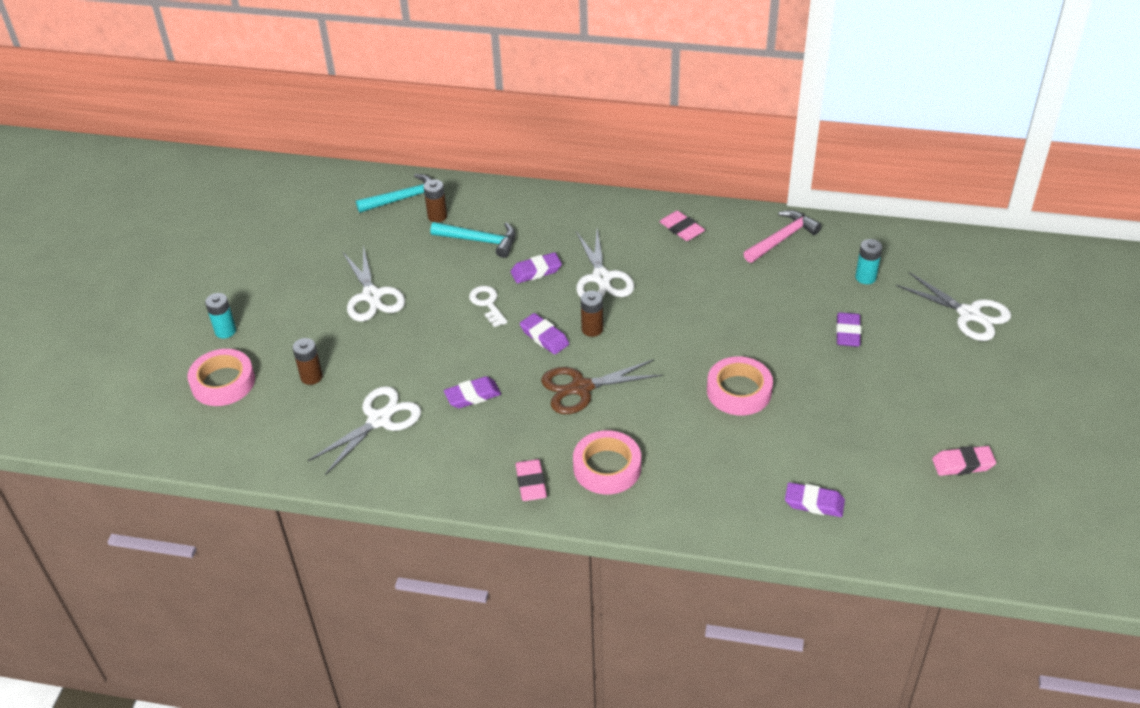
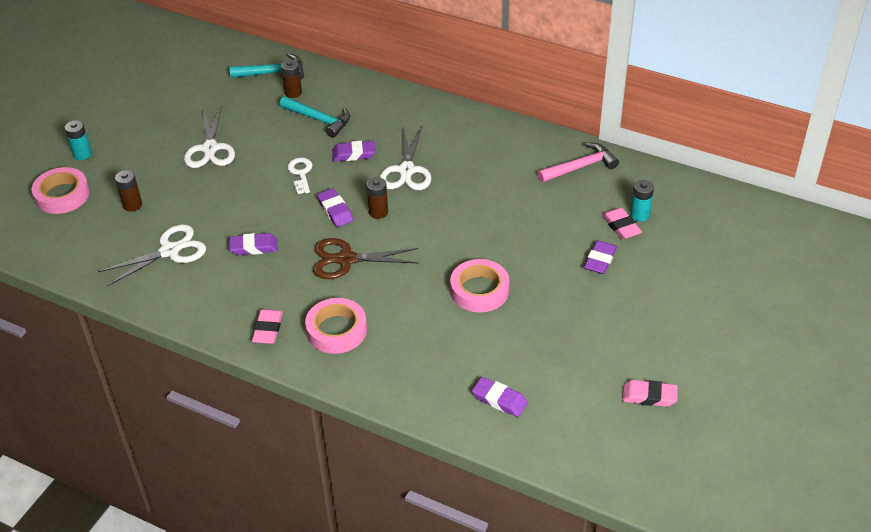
camera: 15 degrees right, 0 degrees up
(681, 229) = (495, 142): pink eraser -> pink eraser (621, 226)
(969, 314) = (719, 266): white scissors -> none

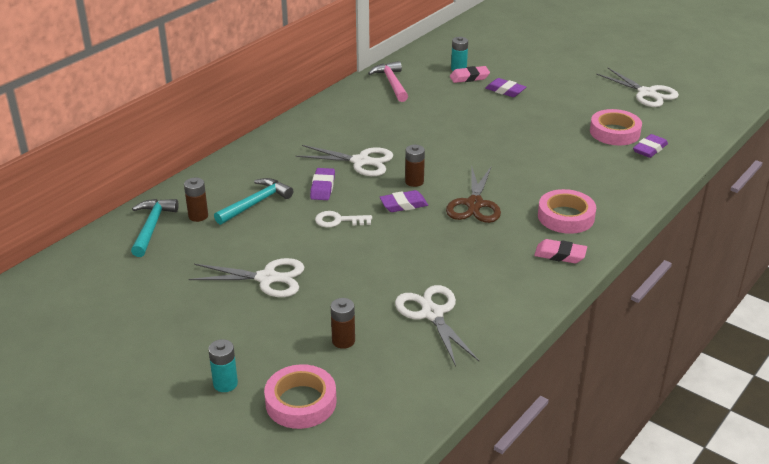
camera: 80 degrees left, 10 degrees down
(253, 247) = (442, 257): purple eraser -> none
(479, 290) = (528, 144): pink tape -> pink tape (614, 132)
(649, 396) = (647, 93): pink eraser -> white scissors

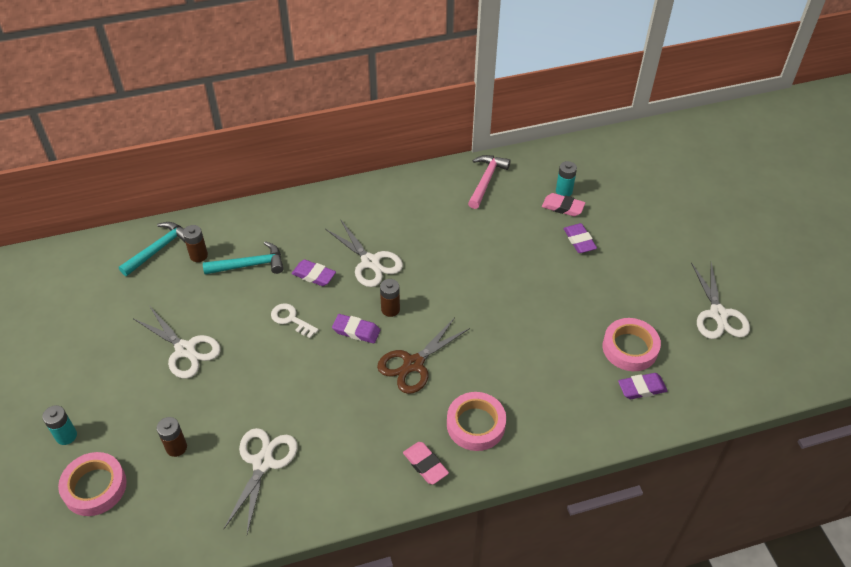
camera: 35 degrees right, 15 degrees up
(322, 187) = (314, 275): purple eraser -> purple eraser turned 75 degrees clockwise

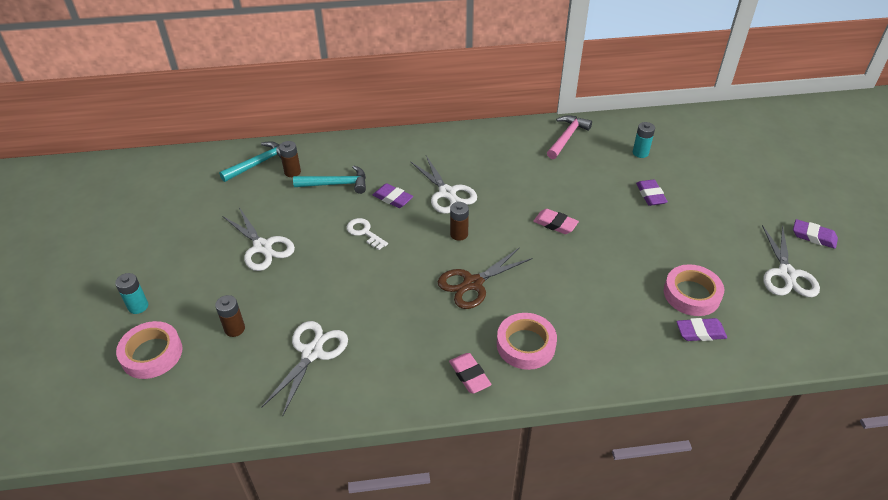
camera: 10 degrees right, 5 degrees down
(356, 331) = (423, 249): purple eraser -> purple eraser (813, 236)
(563, 207) = (637, 166): pink eraser -> pink eraser (555, 224)

